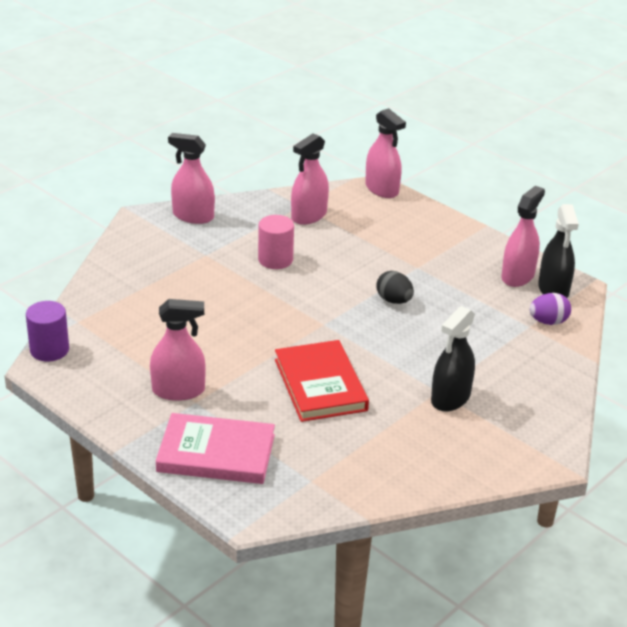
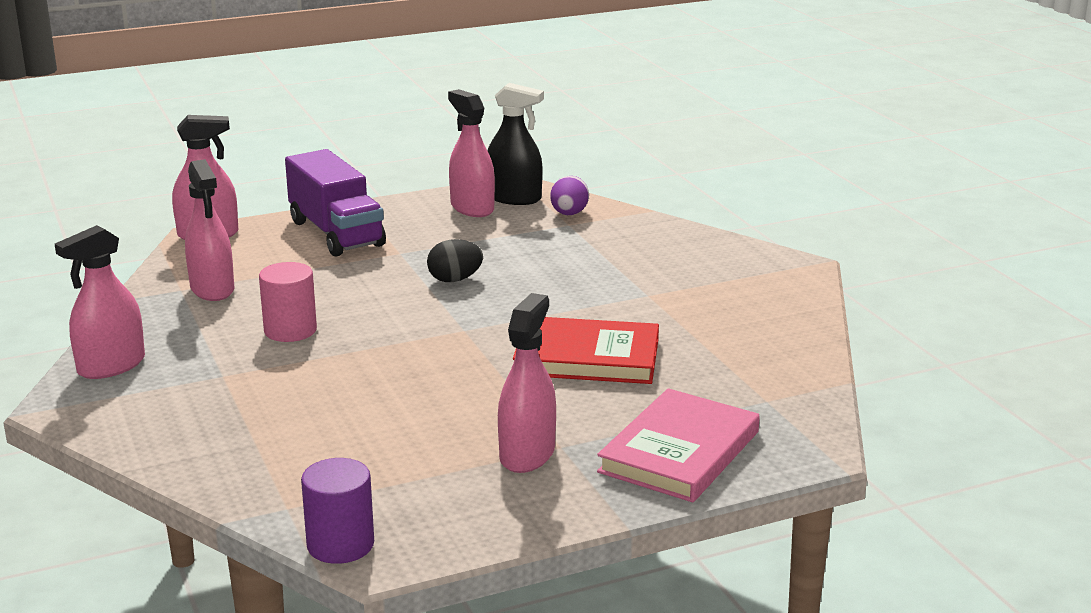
camera: 65 degrees left, 10 degrees down
(425, 234) = (336, 233): none -> purple truck
(450, 398) = (666, 291): black spray bottle -> none

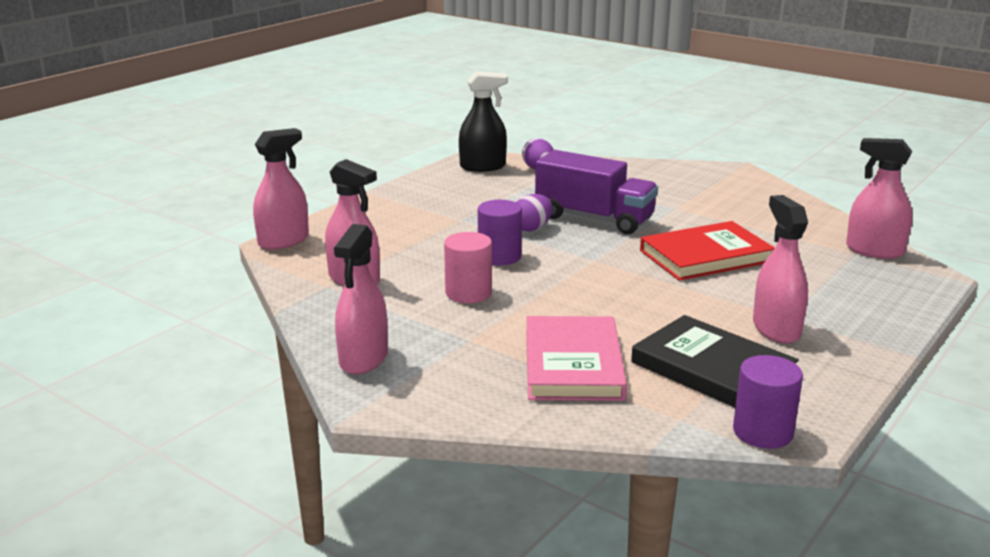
camera: 30 degrees left, 0 degrees up
(336, 233) = (389, 217): purple truck -> purple truck (594, 218)
(376, 301) = (499, 257): none -> purple cylinder
(395, 472) = (712, 369): none -> black book
(455, 280) = (532, 228): black egg -> purple egg
(472, 208) = (463, 179): pink spray bottle -> pink spray bottle (874, 251)
(679, 452) = (861, 299): pink book -> pink book (573, 364)

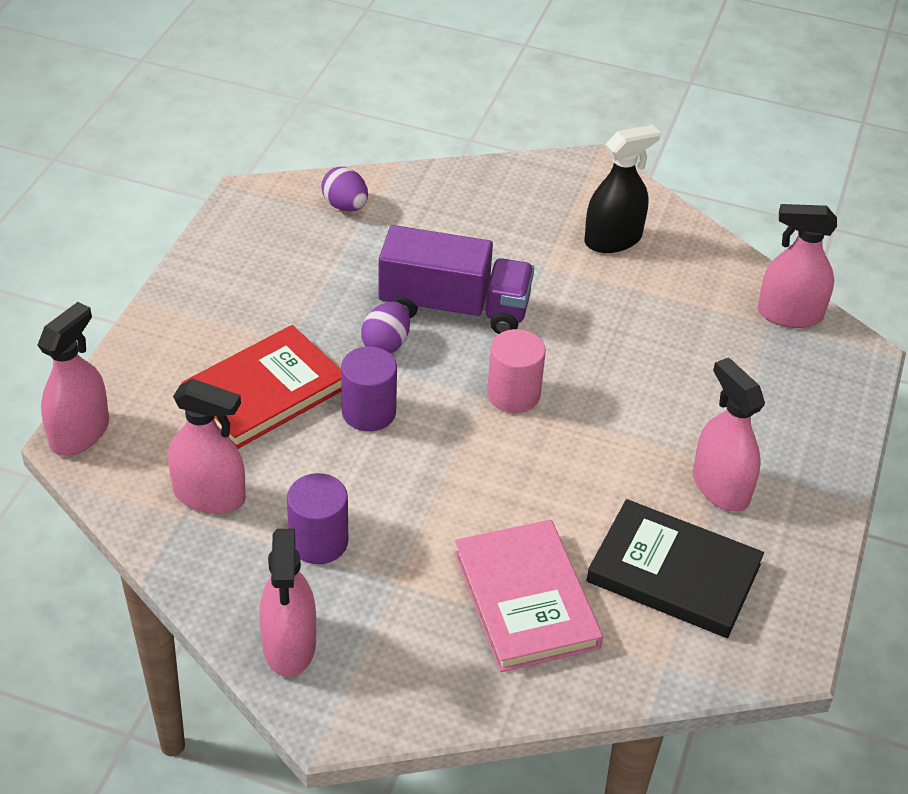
camera: 20 degrees left, 20 degrees up
(468, 293) = (360, 494): pink cylinder -> pink cylinder (513, 394)
(483, 167) = (270, 212): black spray bottle -> black spray bottle (613, 239)
(705, 256) = (608, 363): red book -> red book (265, 392)
(763, 432) = (750, 665): purple cylinder -> purple cylinder (318, 542)

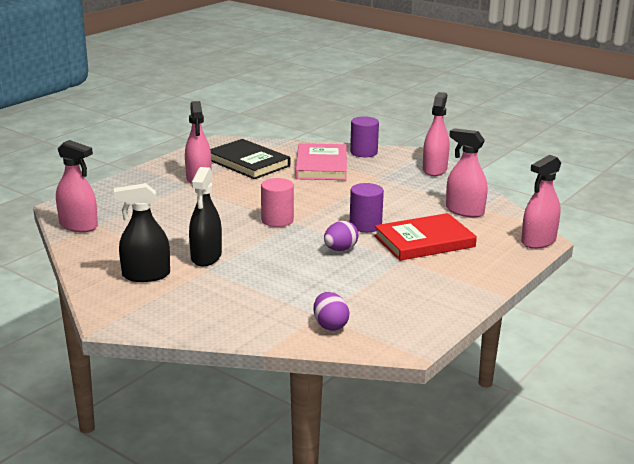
camera: 160 degrees left, 20 degrees down
(318, 542) = (411, 191): purple cylinder -> purple cylinder (363, 152)
(454, 307) = (285, 259): purple truck -> none
(563, 288) = (206, 257): none -> black spray bottle

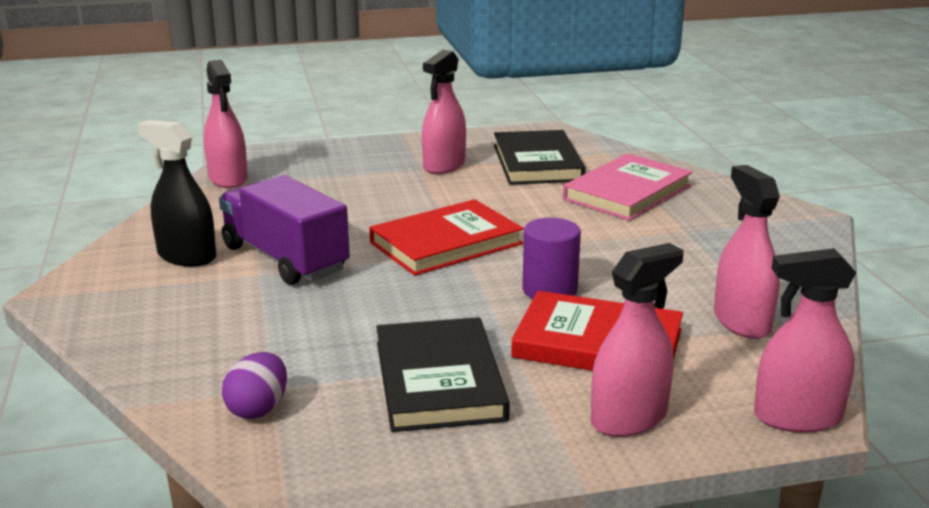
camera: 40 degrees right, 0 degrees up
(206, 257) = (285, 259): black spray bottle -> purple truck
(277, 220) = (446, 243): pink cylinder -> red book
(340, 249) = (457, 310): purple egg -> none
(363, 152) = (719, 192): purple cylinder -> none
(386, 282) = (439, 380): none -> black book
(434, 169) = (794, 245): pink spray bottle -> pink spray bottle (629, 418)

